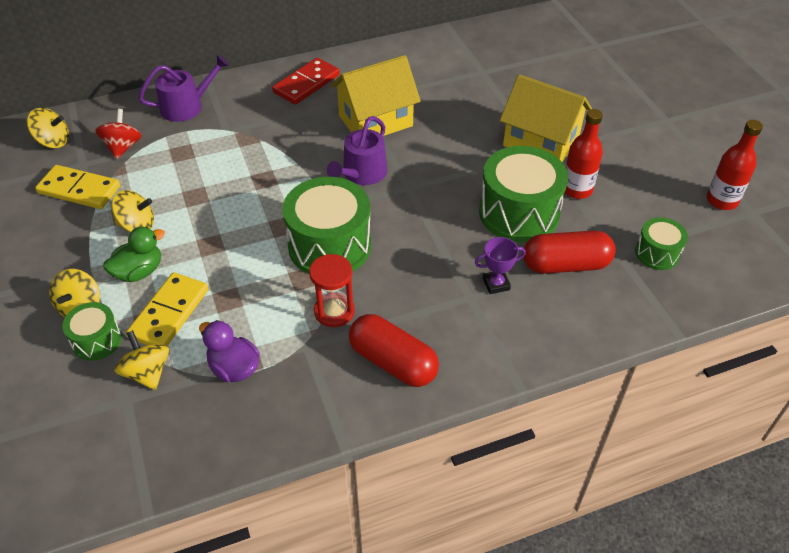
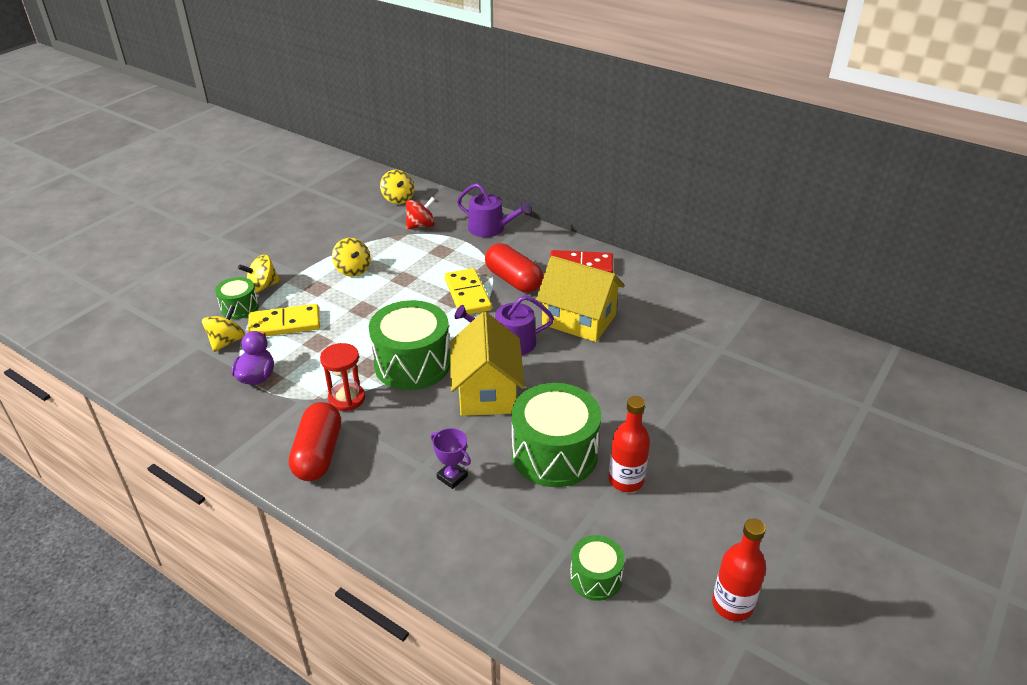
camera: 55 degrees right, 10 degrees down
(79, 190) = (364, 231): yellow domino -> yellow domino (467, 294)
(139, 272) = (312, 293): green duck -> none
(541, 142) = (665, 428): yellow house -> yellow house (487, 392)
(565, 265) = (516, 514): red capsule -> red capsule (513, 280)

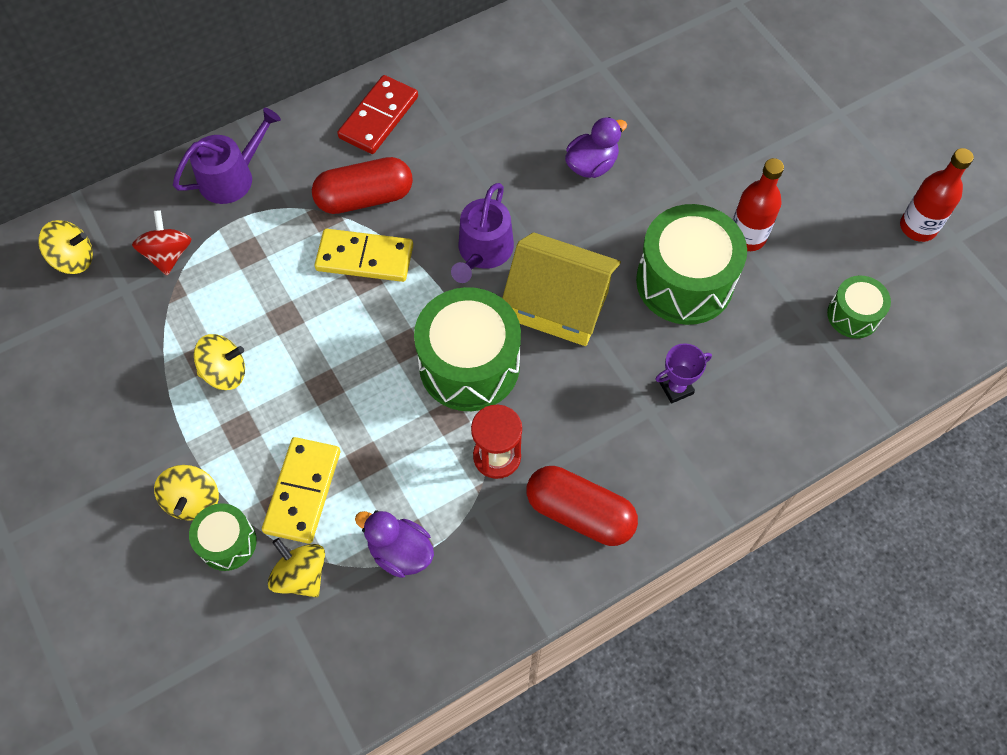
camera: 65 degrees left, 25 degrees up
(579, 320) = (481, 166): yellow house -> none
(623, 371) = (591, 165): none -> purple duck

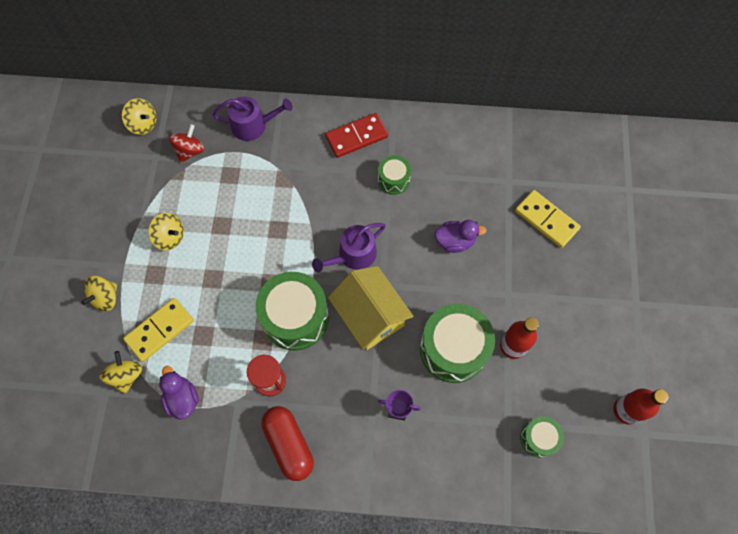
camera: 35 degrees right, 5 degrees up
(227, 542) = (105, 332): green drum -> green drum (393, 180)
(364, 198) = (313, 181): red capsule -> none
(365, 258) = (287, 218): yellow domino -> yellow domino (546, 220)

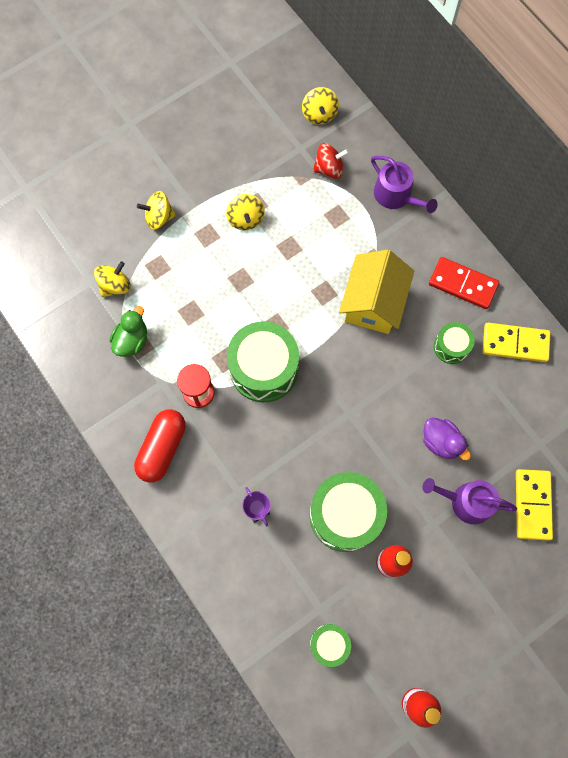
camera: 50 degrees right, 5 degrees up
(160, 330) = (168, 278): yellow domino -> yellow domino (515, 343)
(182, 398) = (132, 340): purple duck -> green duck
(353, 255) = (354, 369): purple watering can -> purple watering can (466, 501)
(370, 316) = (315, 425): yellow house -> yellow house (373, 303)

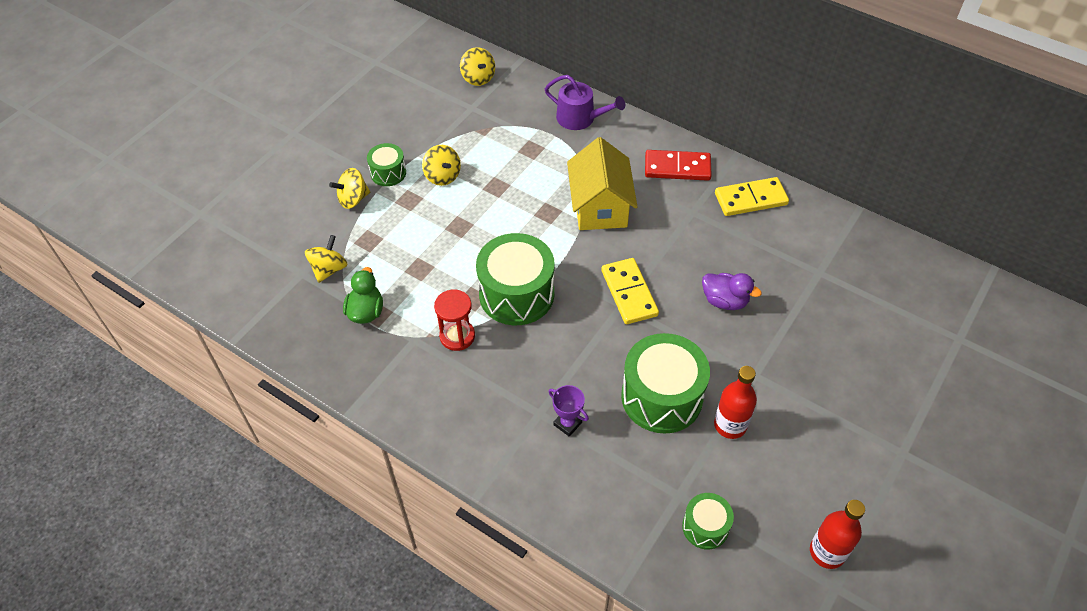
camera: 20 degrees left, 20 degrees down
(162, 448) = (439, 400): red capsule -> none
(329, 168) = (506, 115): red spinning top -> none
(451, 346) = (692, 219): green drum -> green drum (388, 173)
(466, 501) = (776, 344): purple watering can -> none
(532, 505) = (841, 325): yellow domino -> yellow domino (629, 293)

